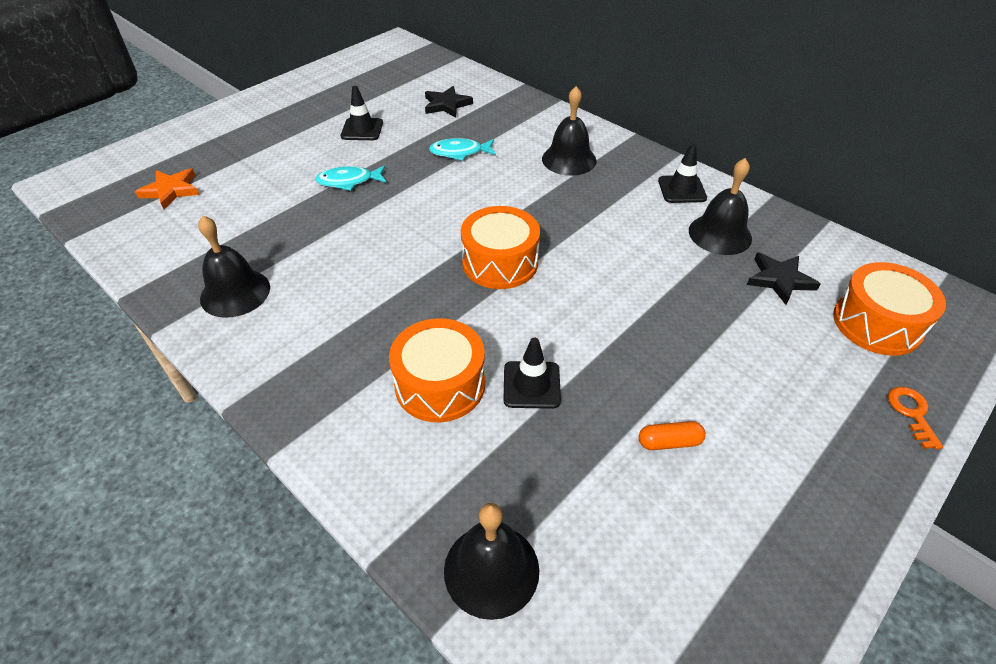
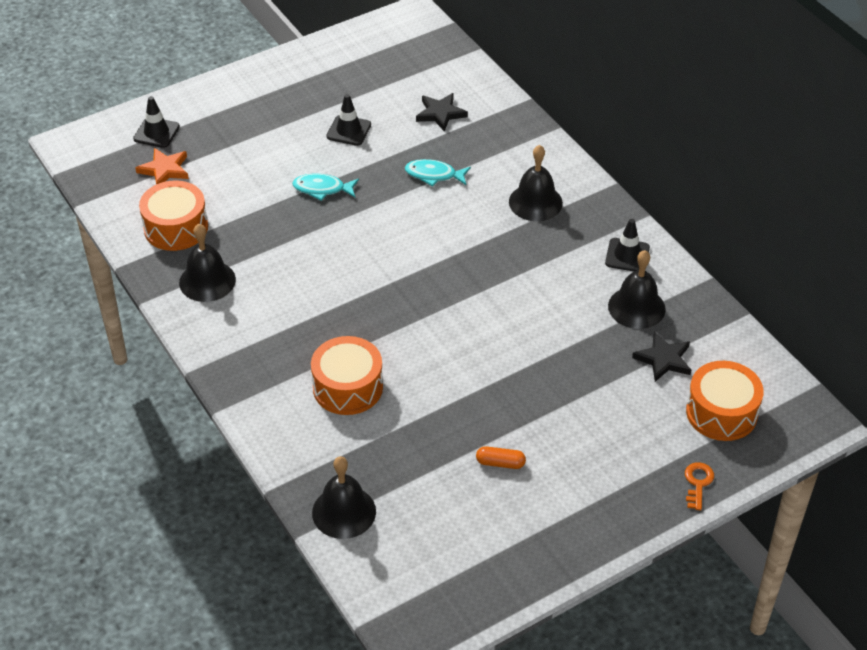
camera: 15 degrees right, 0 degrees up
(500, 262) = (430, 296): orange drum -> orange drum (176, 228)
(531, 385) = (416, 402): black traffic cone -> black traffic cone (156, 133)

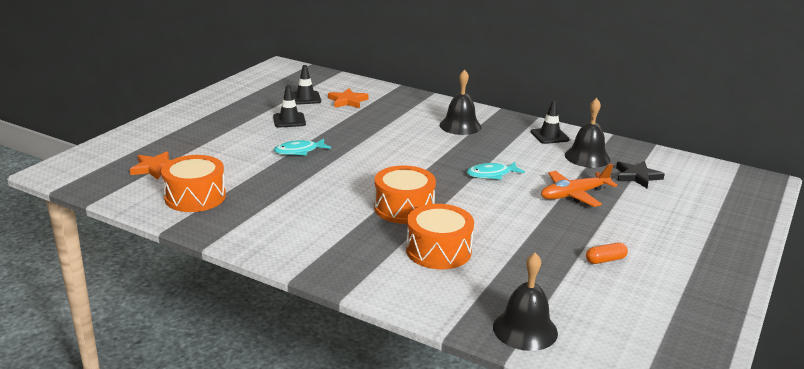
camera: 30 degrees left, 20 degrees down
(156, 133) = (130, 150): black traffic cone -> black traffic cone (305, 98)
(207, 281) = (253, 220): black bell -> none
(434, 175) = (375, 128): turquoise fish -> turquoise fish (491, 174)
(440, 113) = (348, 101): black star -> orange star
(560, 361) = (574, 195): none -> orange plane
(698, 483) = (744, 230): orange key -> none
(721, 412) = (707, 191): orange drum -> orange drum (404, 208)

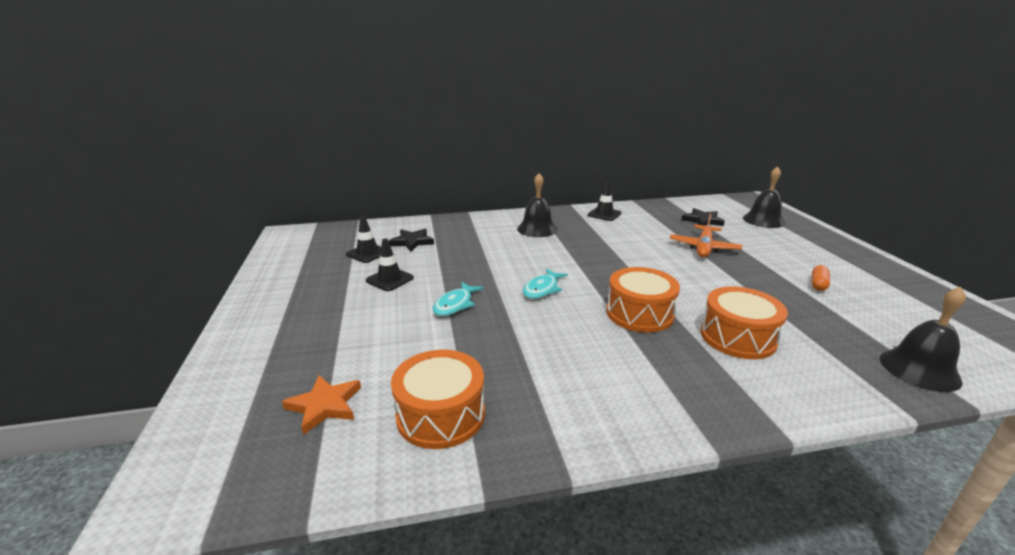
camera: 40 degrees left, 0 degrees up
(348, 101) = (412, 242): orange star -> black star
(491, 174) = (632, 256): turquoise fish -> turquoise fish (542, 289)
(587, 157) = (653, 219): black bell -> black bell (763, 220)

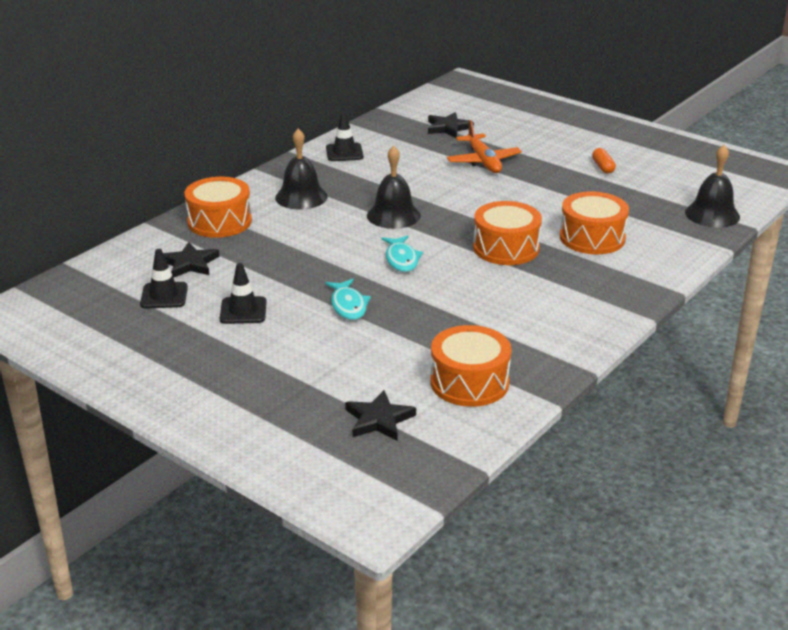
camera: 40 degrees left, 5 degrees up
(325, 405) = (379, 419): orange star -> black star
(467, 226) = (219, 222): none -> orange drum
(763, 220) = (500, 109): black bell -> black bell (393, 215)

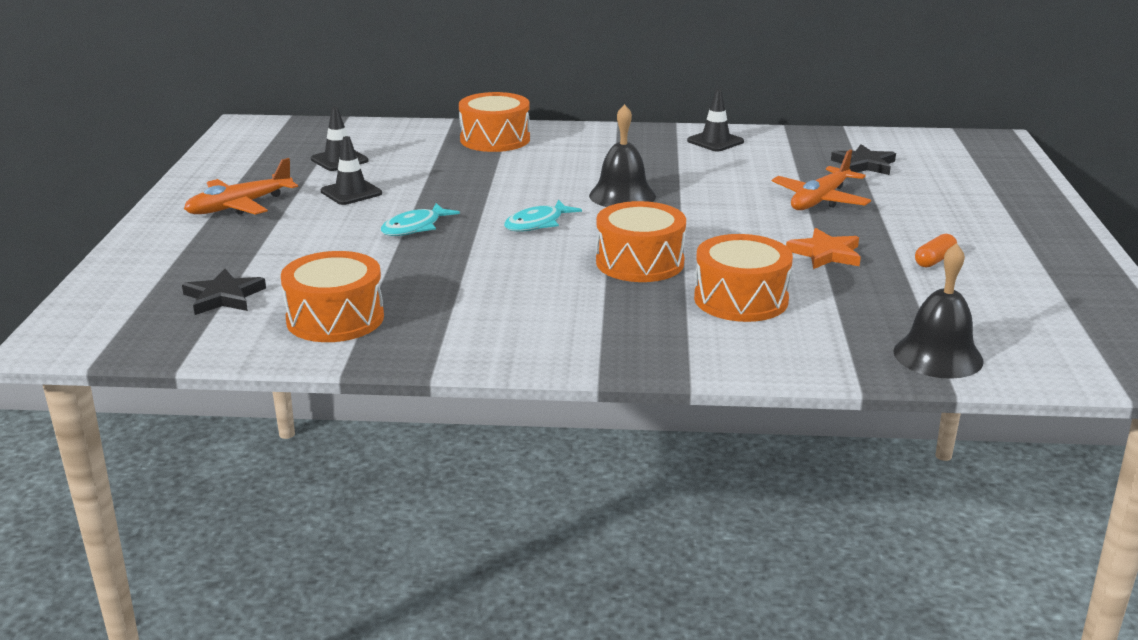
camera: 55 degrees right, 5 degrees down
(190, 263) = (405, 152): black star -> none
(201, 367) = (240, 206): none -> orange plane
(301, 197) = (593, 152): black bell -> none
(560, 191) = (826, 254): none -> orange star

